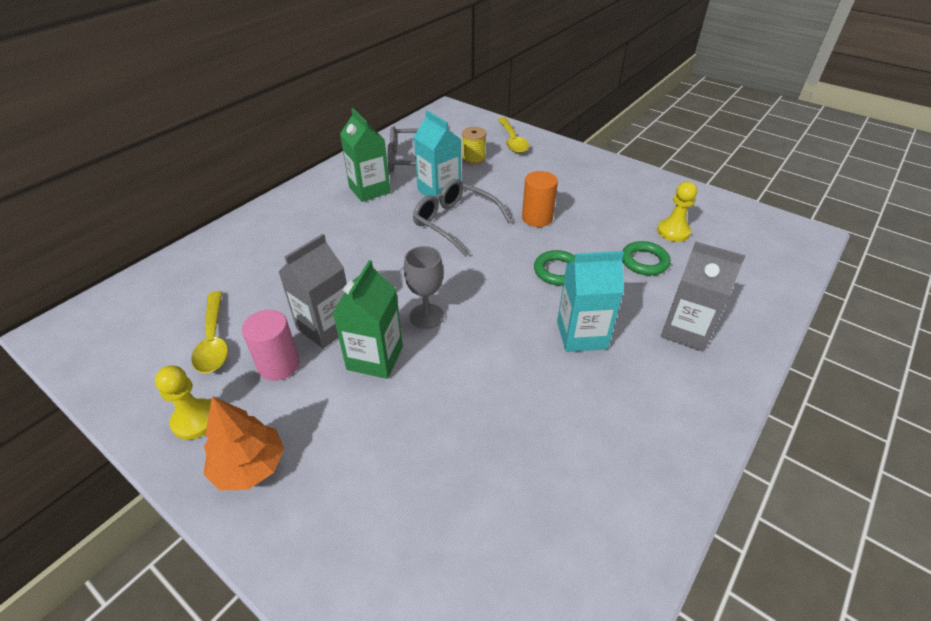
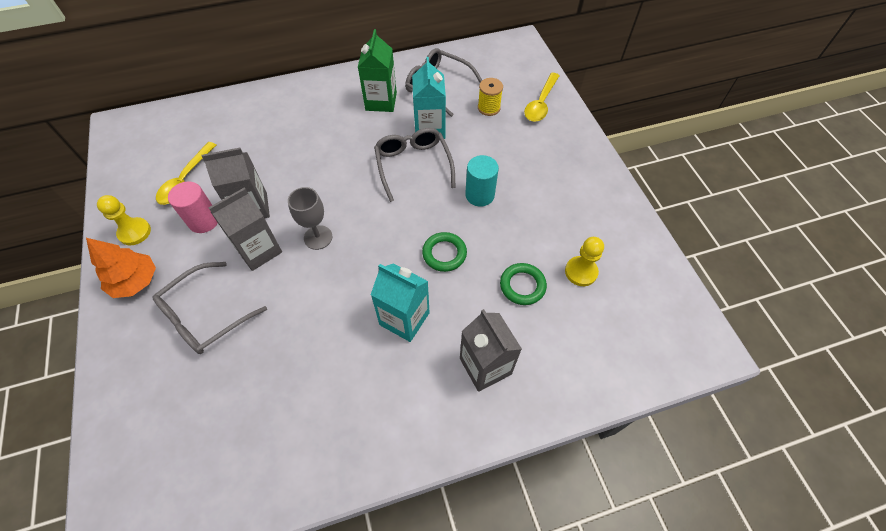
camera: 35 degrees right, 15 degrees up
(375, 358) = (259, 250): green carton -> grey carton
(378, 448) = (205, 316): none -> grey glasses
(537, 218) = (479, 195): orange cylinder -> turquoise cylinder

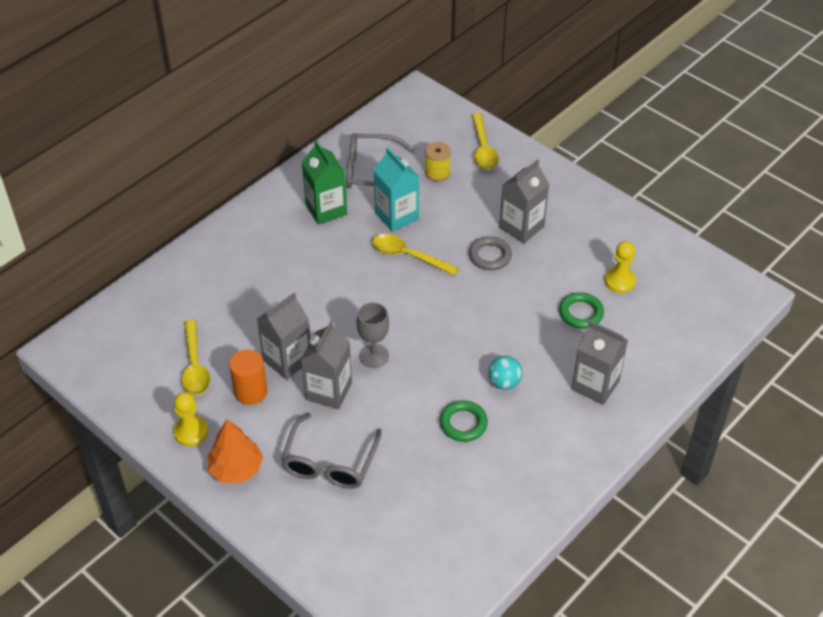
camera: 30 degrees left, 10 degrees down
(204, 221) = (250, 391): pink cylinder -> orange cylinder
(404, 319) = (504, 382): turquoise carton -> turquoise ball
(413, 165) = (408, 256): grey glasses -> yellow spoon
(444, 254) = (497, 318): green ring -> green ring (463, 423)
(479, 195) = (490, 256): turquoise cylinder -> grey ring
(525, 182) = (521, 227): none -> grey carton

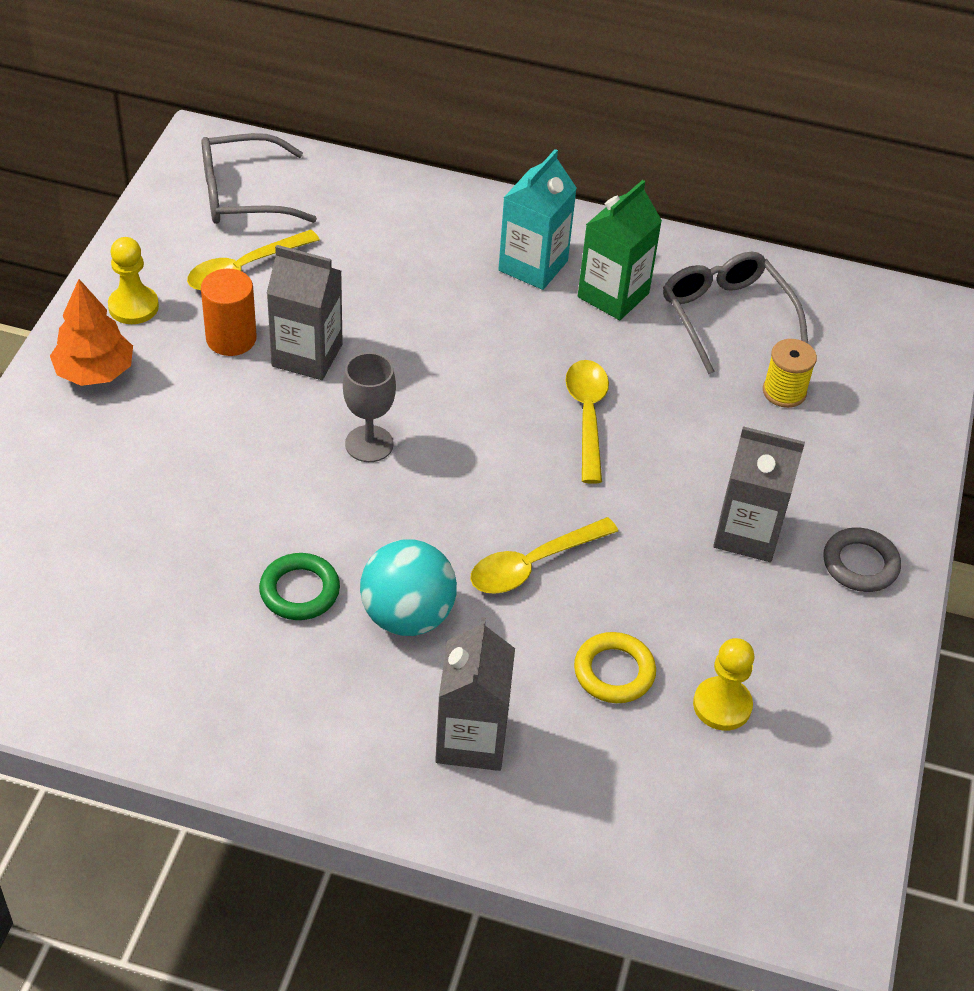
camera: 60 degrees right, 0 degrees up
(328, 391) = (276, 417): grey carton -> none
(329, 463) = (151, 463): grey glasses -> grey glasses (242, 195)
(396, 216) = (658, 376): turquoise carton -> turquoise carton (533, 266)
(483, 148) = (882, 429): yellow spoon -> yellow spoon (533, 564)
(490, 256) = (656, 513): grey ring -> grey ring (860, 564)
(504, 382) = (407, 616): turquoise ball -> turquoise ball, size x1.63
(581, 313) = (614, 672): green ring -> yellow ring

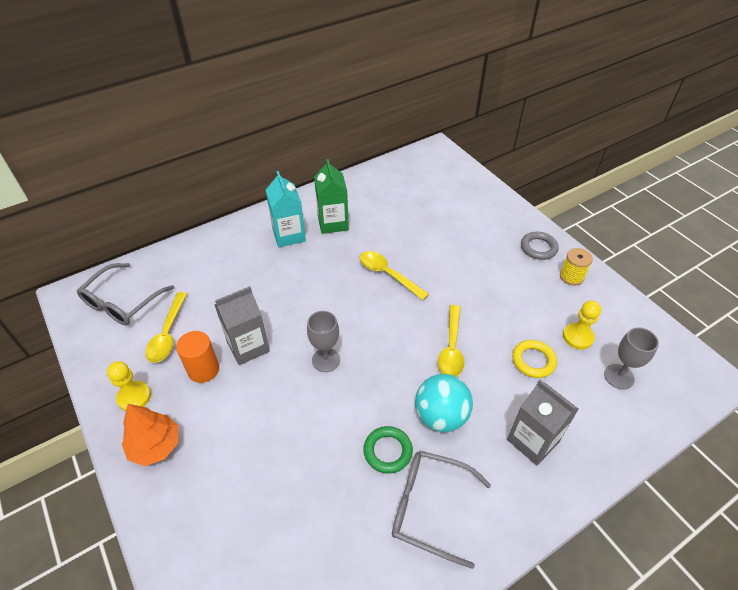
camera: 45 degrees left, 0 degrees up
(698, 793) = (619, 376): none -> grey goblet
(725, 316) = (380, 200): grey glasses -> grey glasses (429, 507)
(747, 533) = (495, 269): grey carton -> none
(784, 392) = (434, 210): yellow spool -> yellow spool (571, 276)

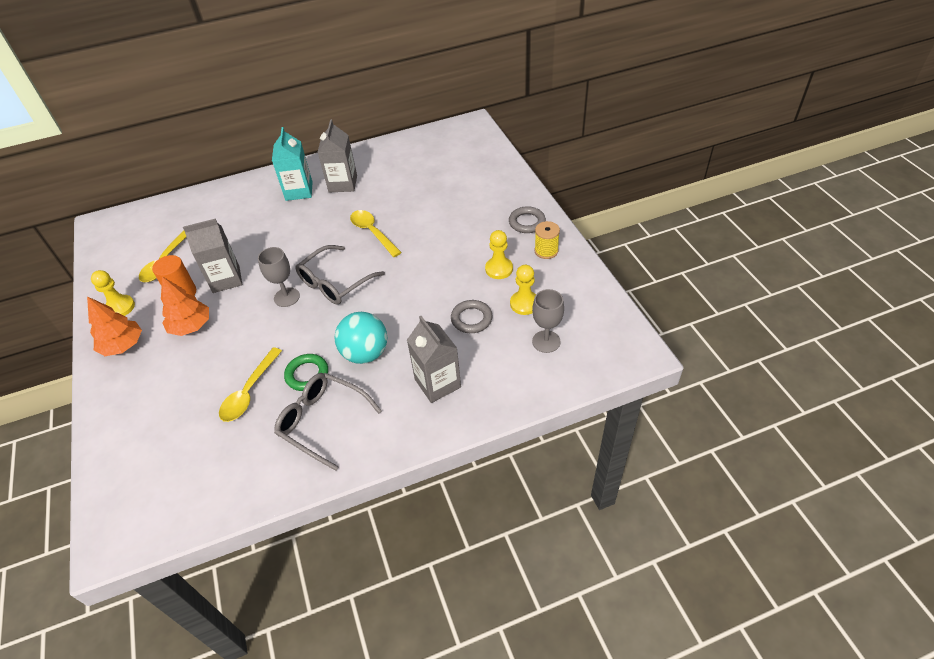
camera: 15 degrees right, 0 degrees up
(122, 302) = (138, 234): grey glasses -> grey glasses (334, 283)
(229, 409) = (191, 326): none -> orange tree
(333, 223) = (343, 184): green carton -> grey carton
(451, 348) = (401, 300): yellow spoon -> yellow spoon (249, 392)
(533, 361) = (471, 319): yellow ring -> grey ring
(535, 301) = (499, 269): none -> yellow pawn

